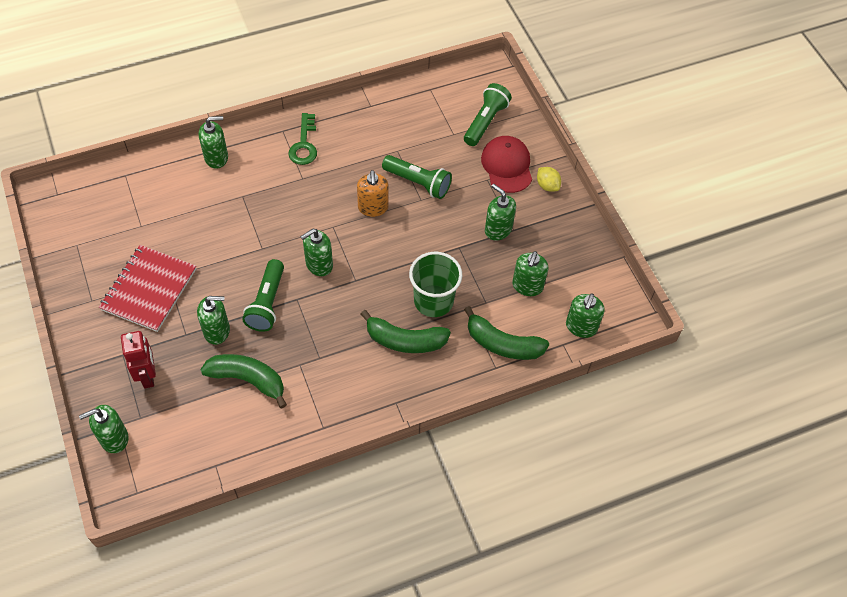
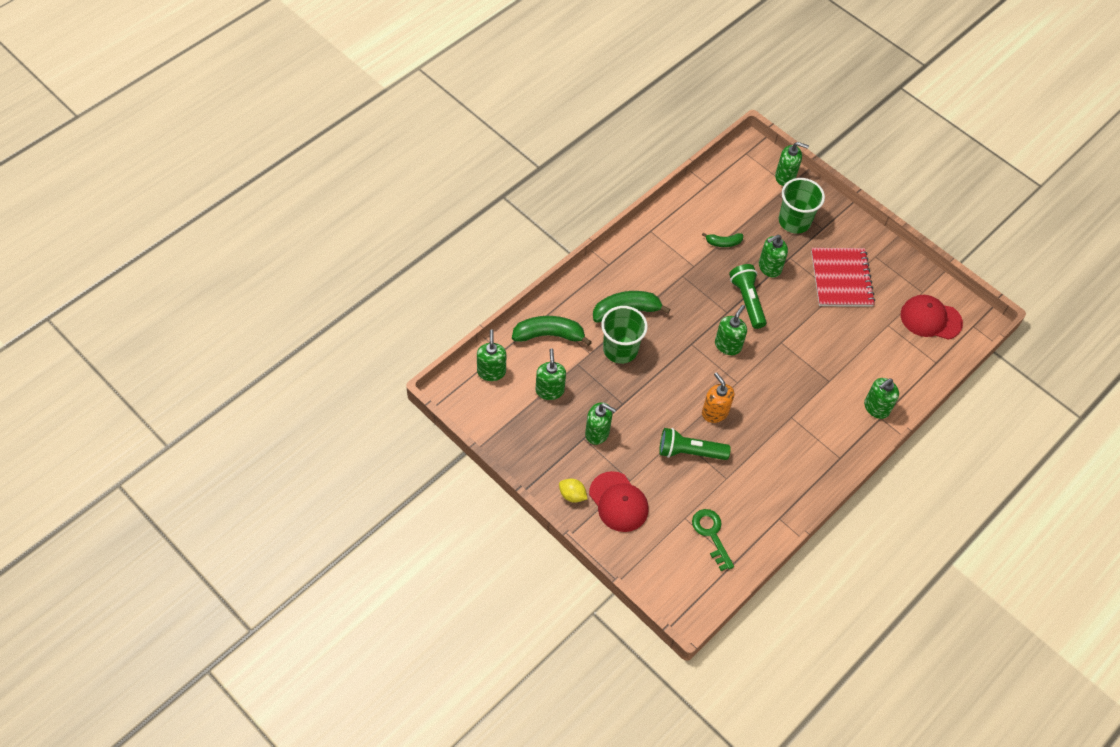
camera: 155 degrees right, 0 degrees up
(93, 216) = (930, 319): none -> red cap
(114, 438) = (785, 177): green soap dispenser -> green soap dispenser turned 60 degrees clockwise
(148, 375) = (794, 221): red robot -> green cup
(248, 380) = (723, 243): green banana -> green banana, size x0.55
(304, 144) = (812, 451): green key -> green key (711, 534)
(485, 121) = (661, 545): green flashlight -> none

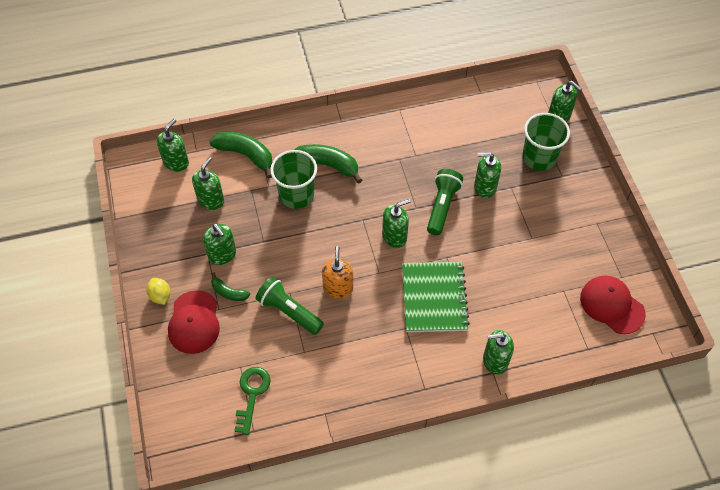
camera: 35 degrees right, 0 degrees up
(723, 243) = (457, 147): green banana -> green banana (229, 292)
(795, 381) = (434, 298): none -> green notebook
(841, 279) = (547, 228): red notebook -> none

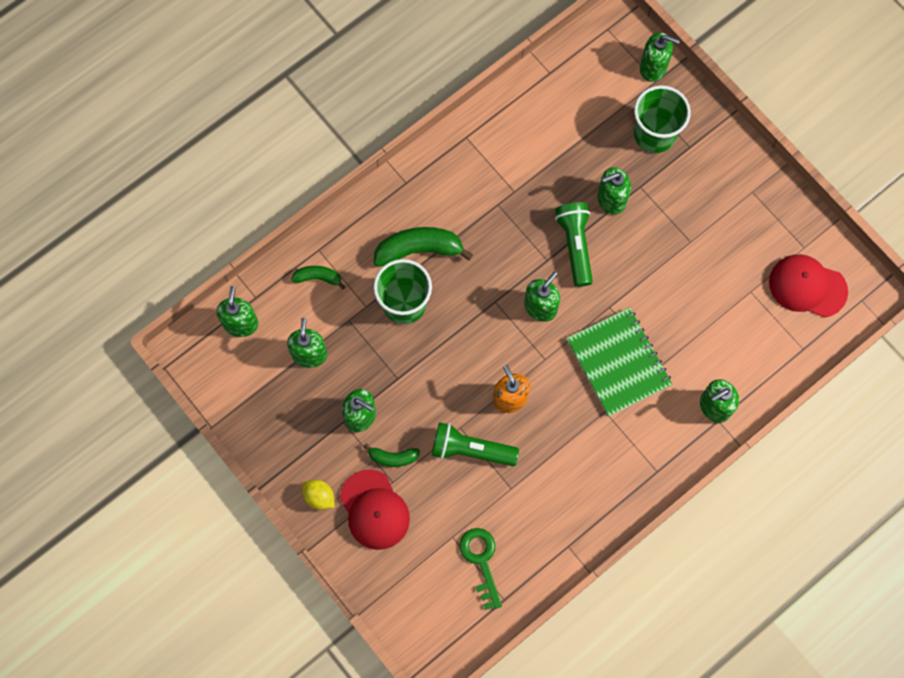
camera: 25 degrees left, 15 degrees up
(246, 155) = (318, 278): green banana -> green banana, size x0.55

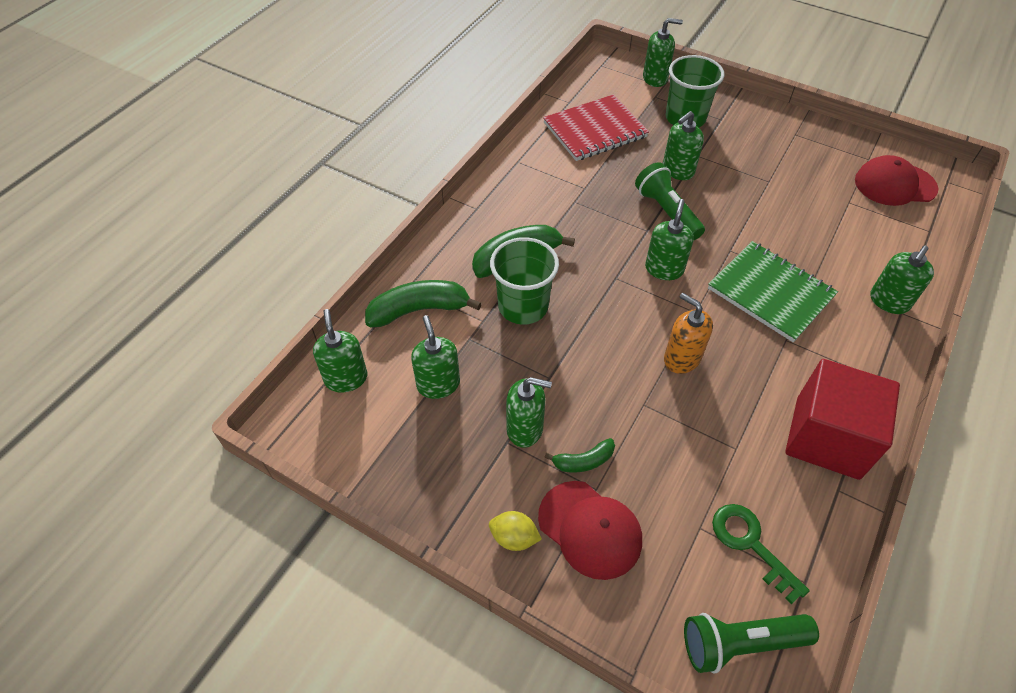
camera: 20 degrees left, 20 degrees down
(318, 278) = (419, 310): green banana -> green banana, size x1.81
(470, 449) = (668, 423): green flashlight -> green flashlight (739, 643)
(557, 120) = (595, 130): none -> red notebook
(585, 504) = (827, 437): none -> red cube

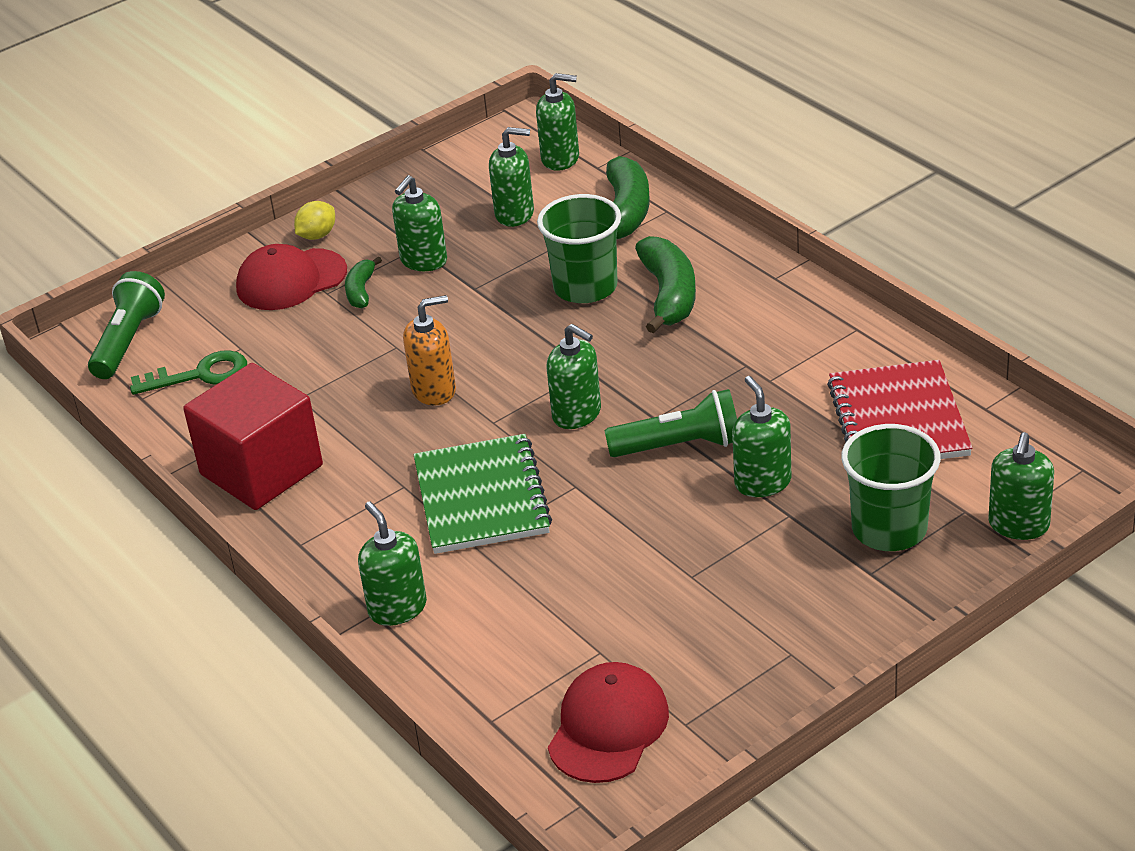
camera: 115 degrees right, 15 degrees down
(770, 293) = (481, 498): green notebook -> green notebook turned 75 degrees counterclockwise

